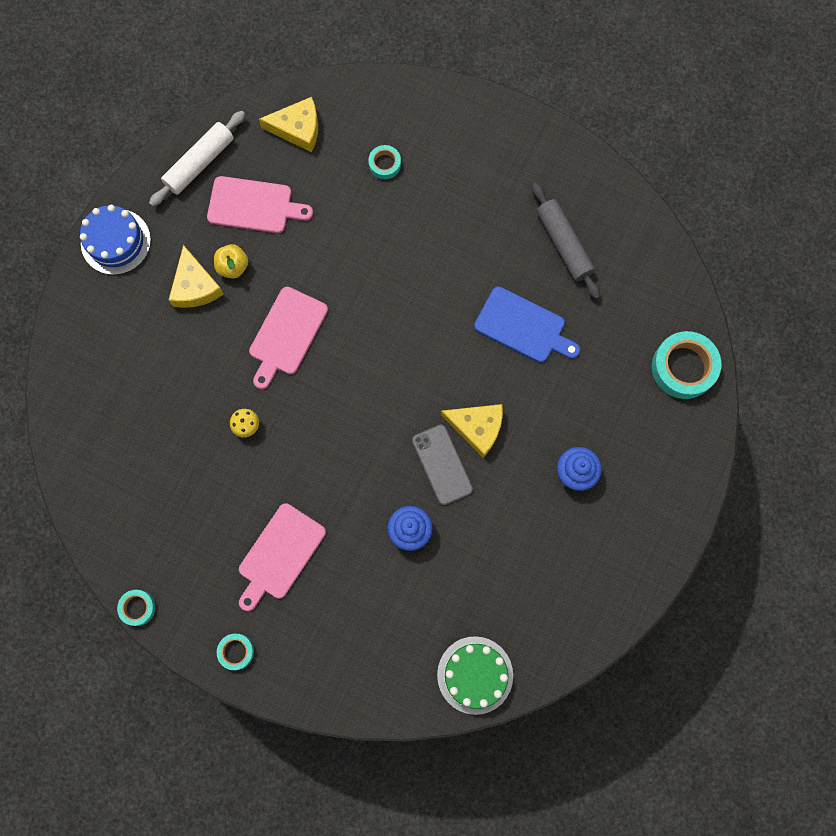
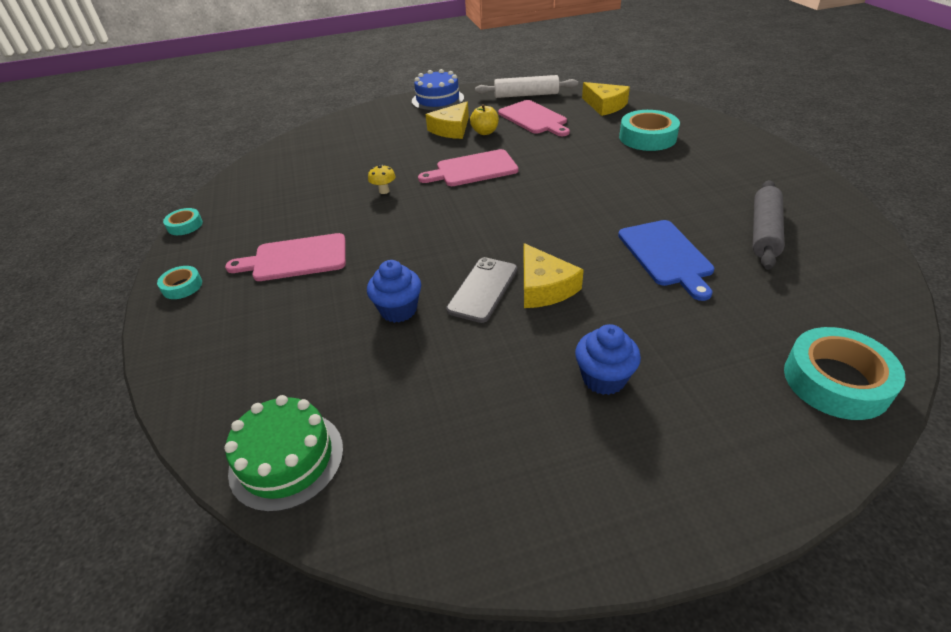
camera: 50 degrees right, 35 degrees down
(384, 164) = (647, 137): turquoise tape -> turquoise tape, size x1.91

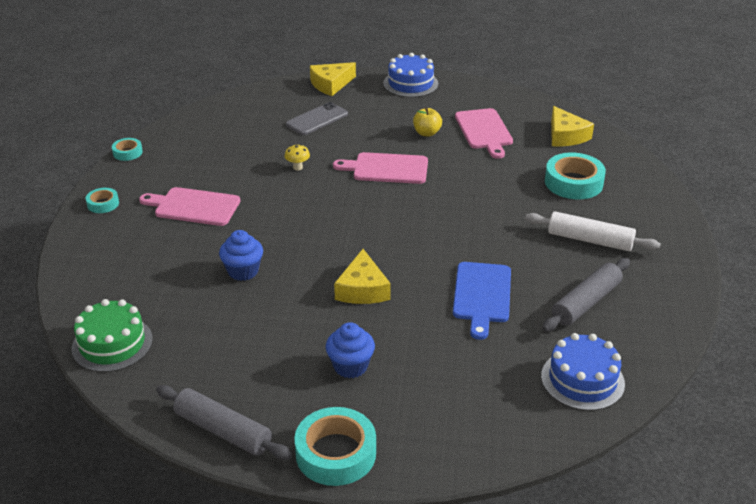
camera: 20 degrees right, 5 degrees down
(451, 129) = (399, 121): yellow cheese -> yellow cheese (331, 84)
(483, 289) = (315, 276): grey phone -> grey phone (317, 119)
(518, 531) = (223, 430): none -> grey rolling pin
(526, 95) = (499, 102): white rolling pin -> white rolling pin (590, 240)
(836, 381) = (516, 425): turquoise tape -> turquoise tape (336, 453)
(842, 306) = (582, 380): none -> blue cake

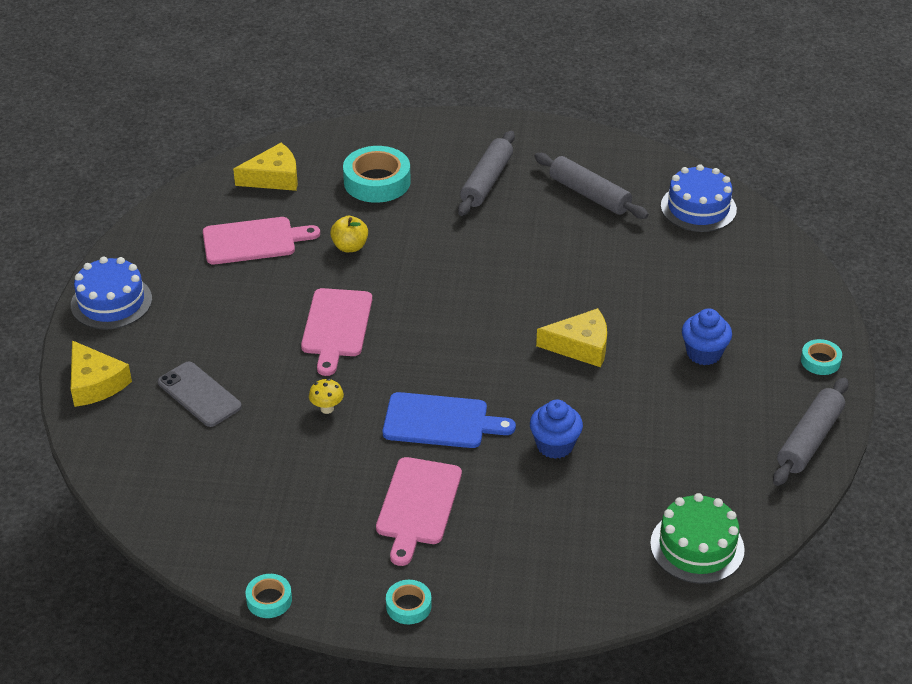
camera: 90 degrees left, 5 degrees up
(336, 453) = (820, 361): turquoise tape -> turquoise tape, size x0.52
(427, 133) = (252, 290): yellow apple -> yellow apple (350, 247)
(482, 295) = (584, 261): blue cutting board -> blue cutting board (441, 421)
(590, 240) = (486, 181): white rolling pin -> grey rolling pin

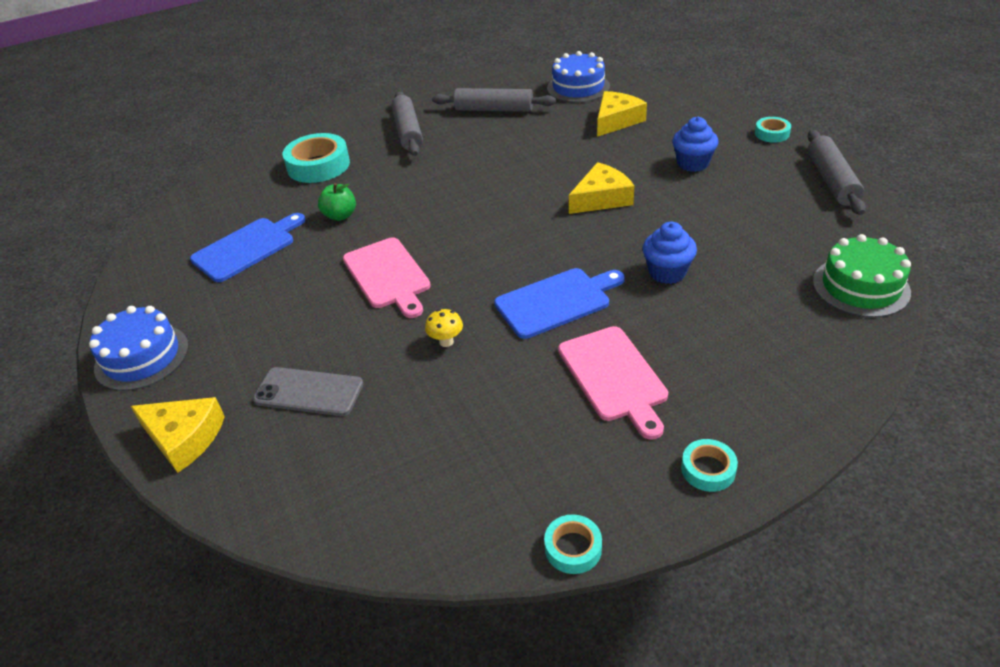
camera: 30 degrees left, 0 degrees up
(254, 241) = (247, 248): pink cutting board -> blue cutting board
(274, 177) = (223, 198): yellow cheese -> yellow cheese (616, 120)
(350, 247) = (340, 215): yellow apple -> green apple

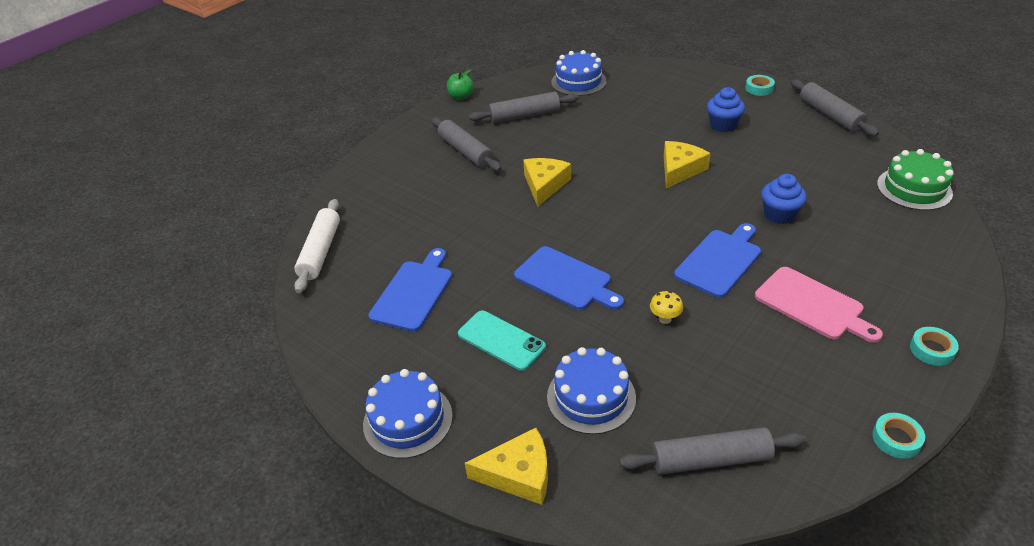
camera: 25 degrees left, 0 degrees up
(207, 191) = (321, 251): none -> white rolling pin
(279, 313) = (501, 340): none -> turquoise phone
(309, 392) = (591, 397): grey phone -> blue cake
(318, 165) = (410, 201): turquoise tape -> none
(340, 215) = (474, 240): green apple -> green apple (461, 96)
(361, 492) = (710, 460): none -> grey rolling pin
(388, 276) = (566, 280): pink cutting board -> blue cutting board
(616, 120) = (634, 103): yellow cheese -> yellow cheese (544, 185)

